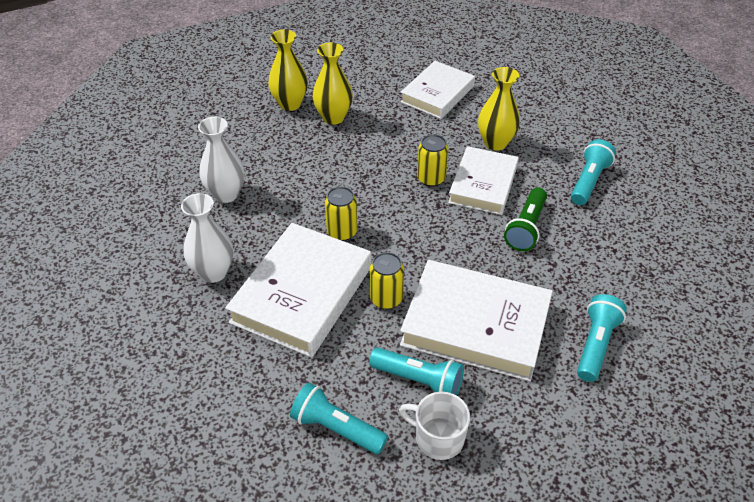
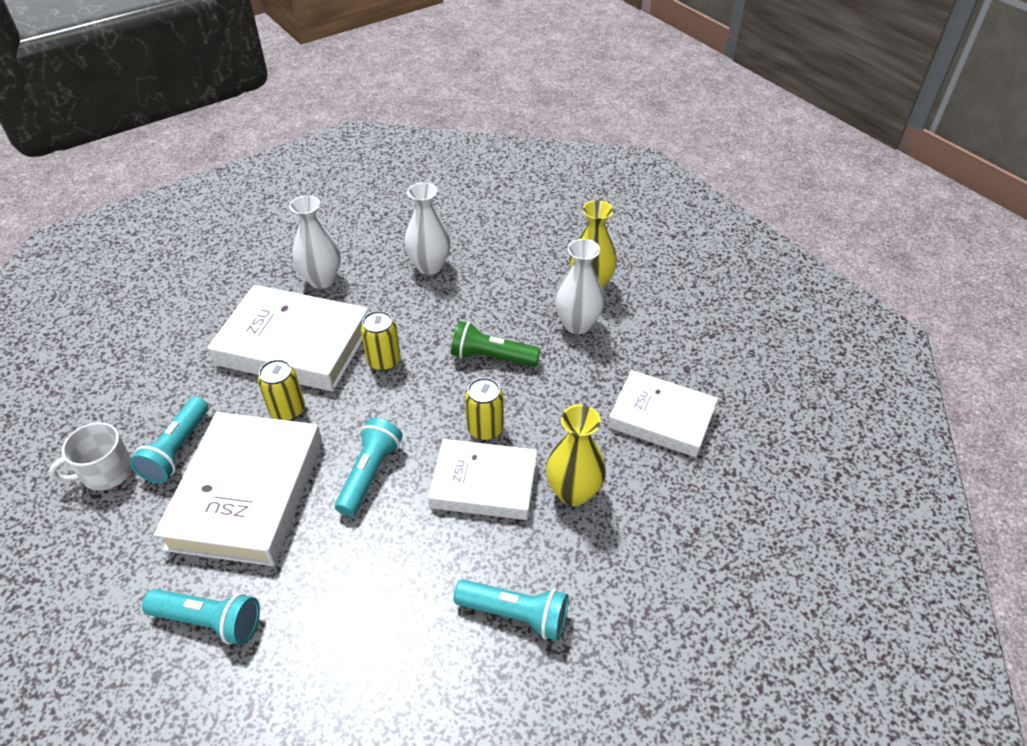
camera: 80 degrees right, 0 degrees up
(333, 117) = (577, 324): yellow vase -> white vase
(336, 428) = (131, 394): turquoise flashlight -> turquoise flashlight (370, 474)
(438, 438) = (106, 472): white mug -> white mug turned 135 degrees counterclockwise
(526, 228) = (408, 537): green flashlight -> green flashlight (491, 357)

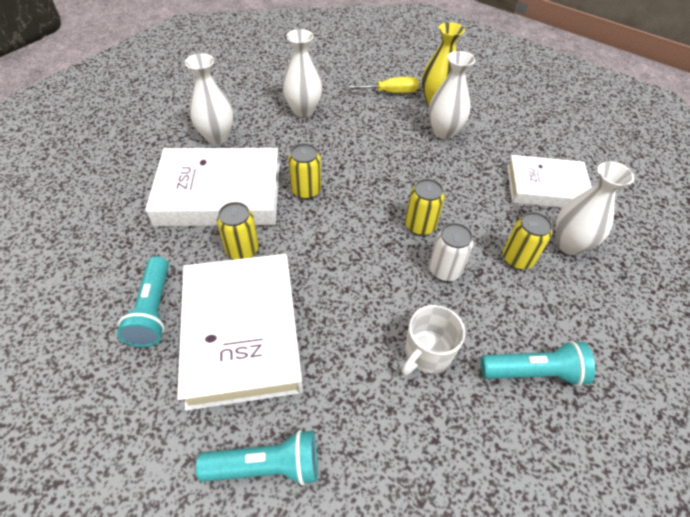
camera: 20 degrees left, 5 degrees up
(106, 472) = (88, 350): white mug -> white mug (427, 353)
(370, 474) = (345, 286): turquoise flashlight -> none
(484, 484) = (444, 270): white book -> white can
(491, 357) = (392, 169): green flashlight -> none
(541, 263) = (390, 92): none -> yellow screwdriver
(573, 492) = (517, 259): yellow vase -> yellow can
(645, 491) = (569, 244): none -> white vase

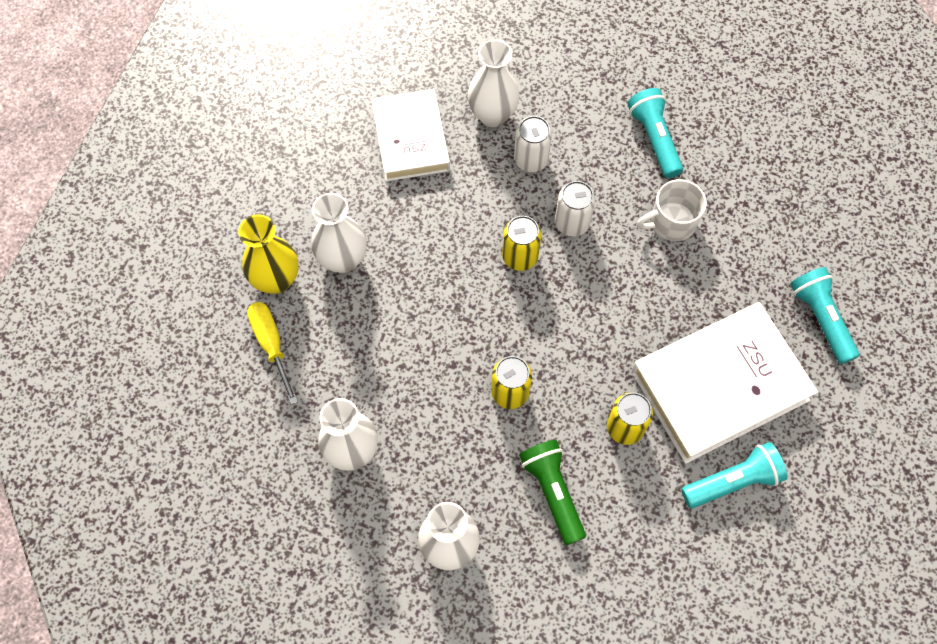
camera: 105 degrees left, 15 degrees up
(219, 194) = (552, 492): white book -> green flashlight
(427, 353) = (671, 222): white mug -> white mug turned 135 degrees clockwise
(517, 259) = (531, 160): yellow can -> white can

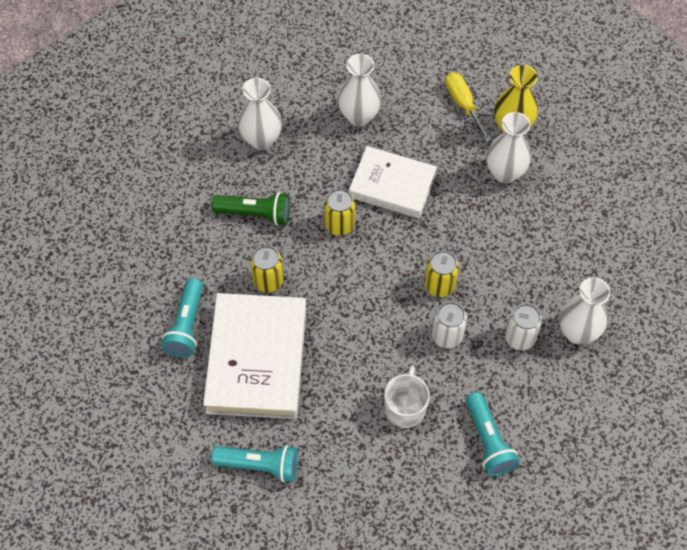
camera: 120 degrees right, 5 degrees down
(271, 345) = (463, 104): yellow screwdriver -> yellow screwdriver turned 120 degrees counterclockwise
(410, 139) = (586, 263): white book -> white book (392, 185)
(654, 139) = (488, 441): turquoise flashlight -> turquoise flashlight turned 60 degrees clockwise

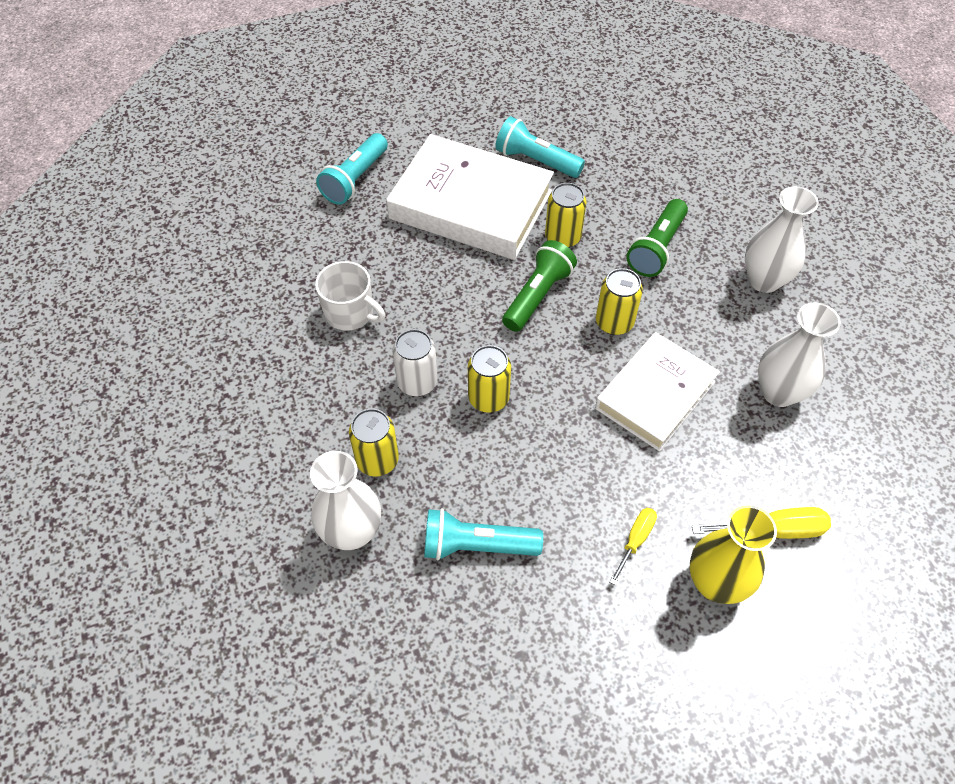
camera: 110 degrees right, 5 degrees down
(334, 281) = (538, 295): none -> green flashlight
(488, 441) = (267, 377): turquoise flashlight -> turquoise flashlight (476, 545)
(505, 173) = (635, 540): white vase -> yellow screwdriver
(520, 338) = (377, 460): white can -> yellow can

